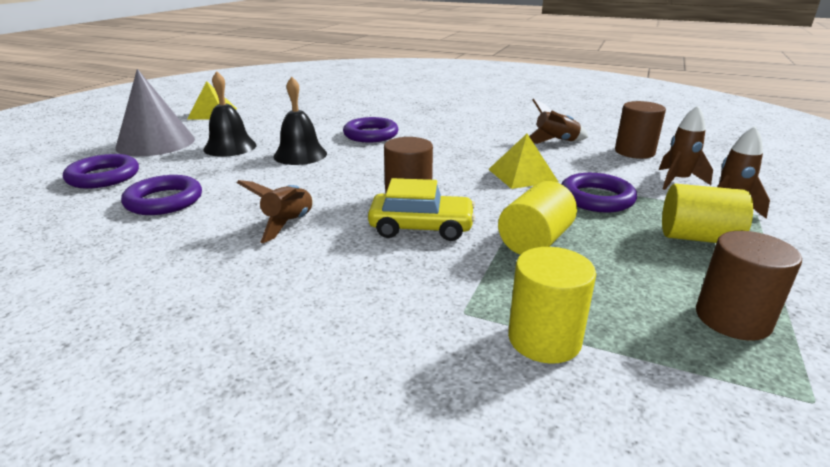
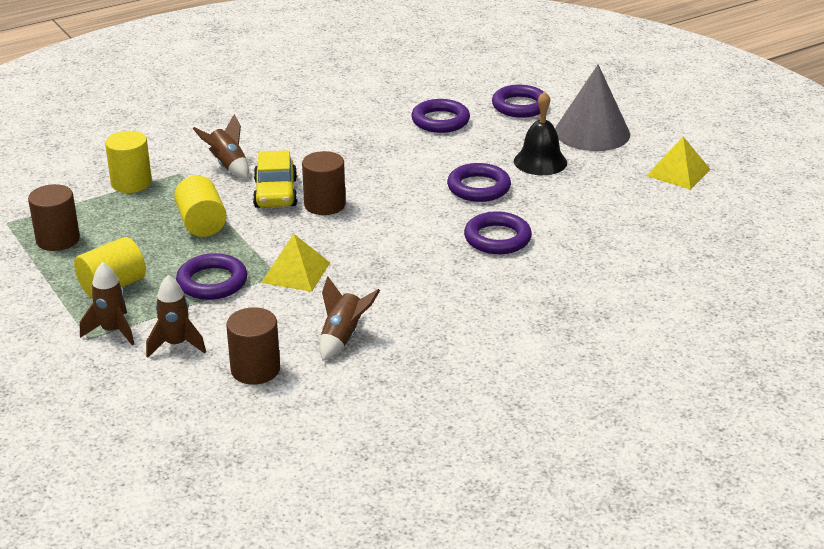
camera: 125 degrees right, 5 degrees up
(289, 224) = (344, 153): brown rocket -> brown rocket (228, 166)
(300, 155) = (478, 187): black bell -> purple ring
(421, 227) = (276, 193): yellow car -> yellow car turned 45 degrees counterclockwise

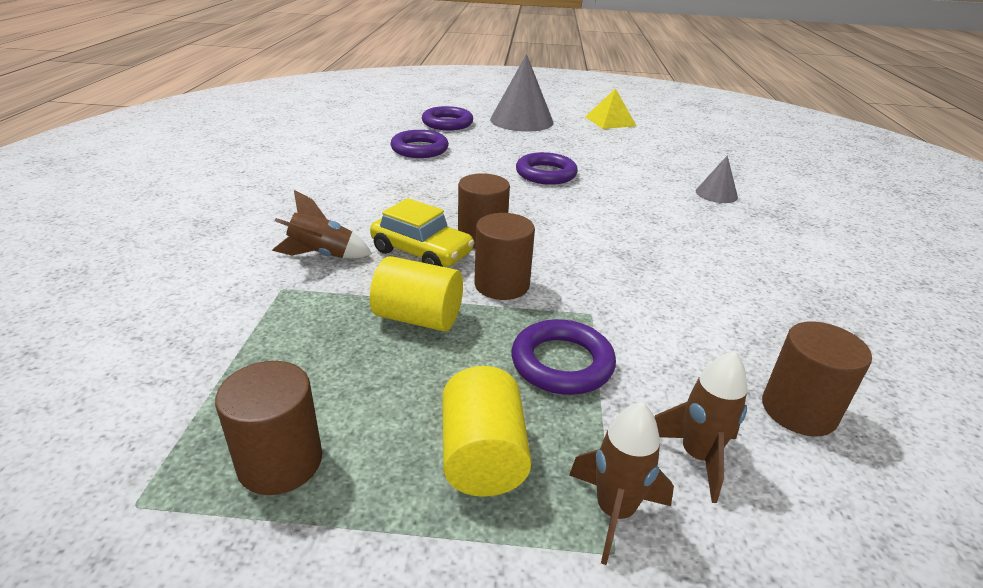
camera: 55 degrees left, 0 degrees up
(131, 183) = (243, 330): yellow cylinder -> none
(272, 234) = (501, 285): none -> brown cylinder
(296, 272) = (596, 301): yellow pyramid -> none
(343, 338) = (756, 324): brown rocket -> none
(497, 238) = (635, 195): purple ring -> none
(540, 162) = (537, 145): black bell -> none
(565, 274) = (716, 194): none -> grey cone

